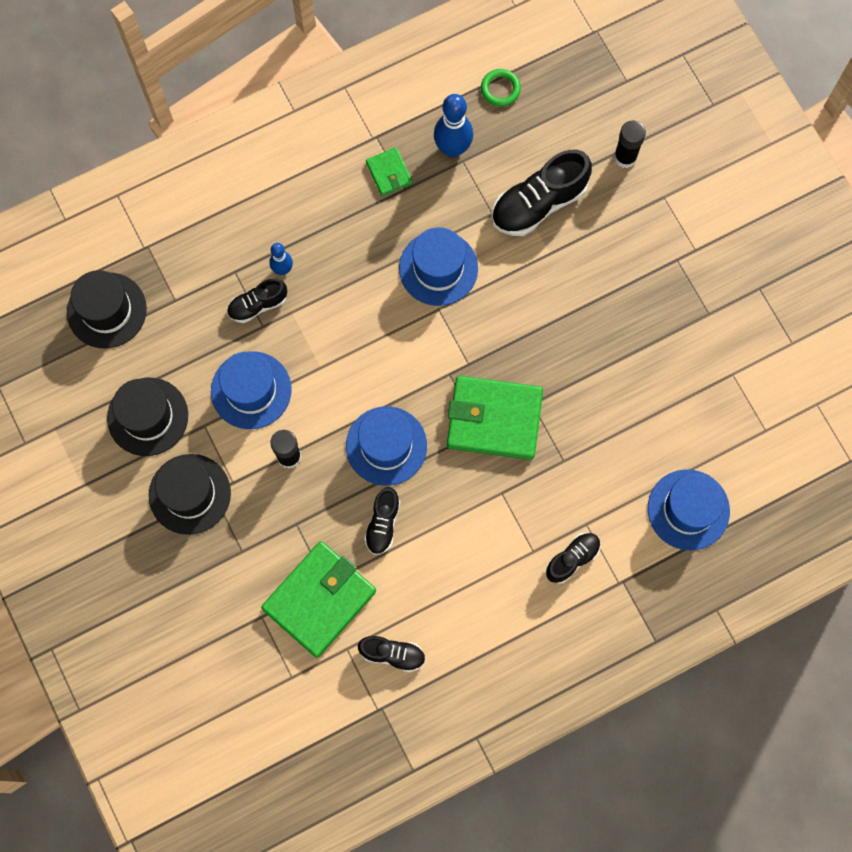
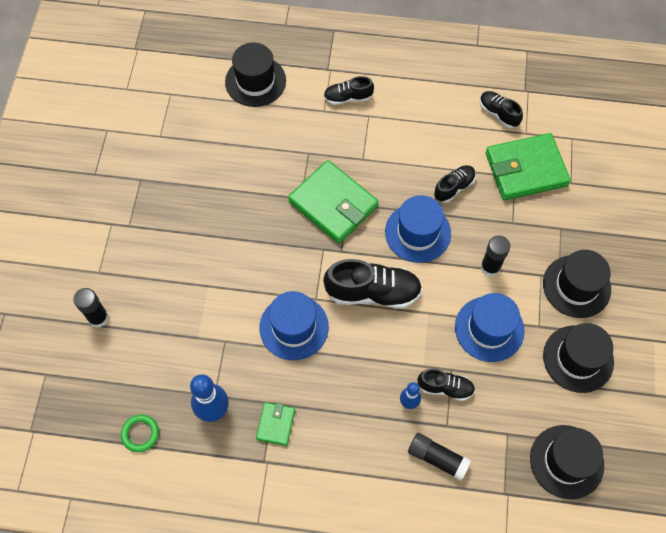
camera: 145 degrees left, 10 degrees down
(225, 238) = (437, 458): none -> black glue stick
(539, 203) = (186, 326): black shoe -> black shoe (373, 292)
(688, 509) = (255, 81): blue hat -> black hat

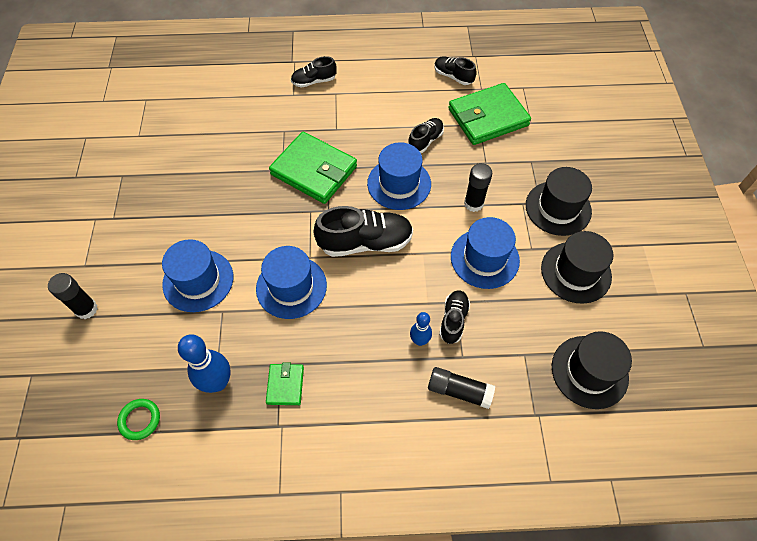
camera: 10 degrees left, 5 degrees down
(205, 306) = (198, 280): none -> blue hat
(255, 81) = (226, 79): black hat -> none
(445, 388) = (453, 320): black shoe -> black shoe turned 75 degrees counterclockwise

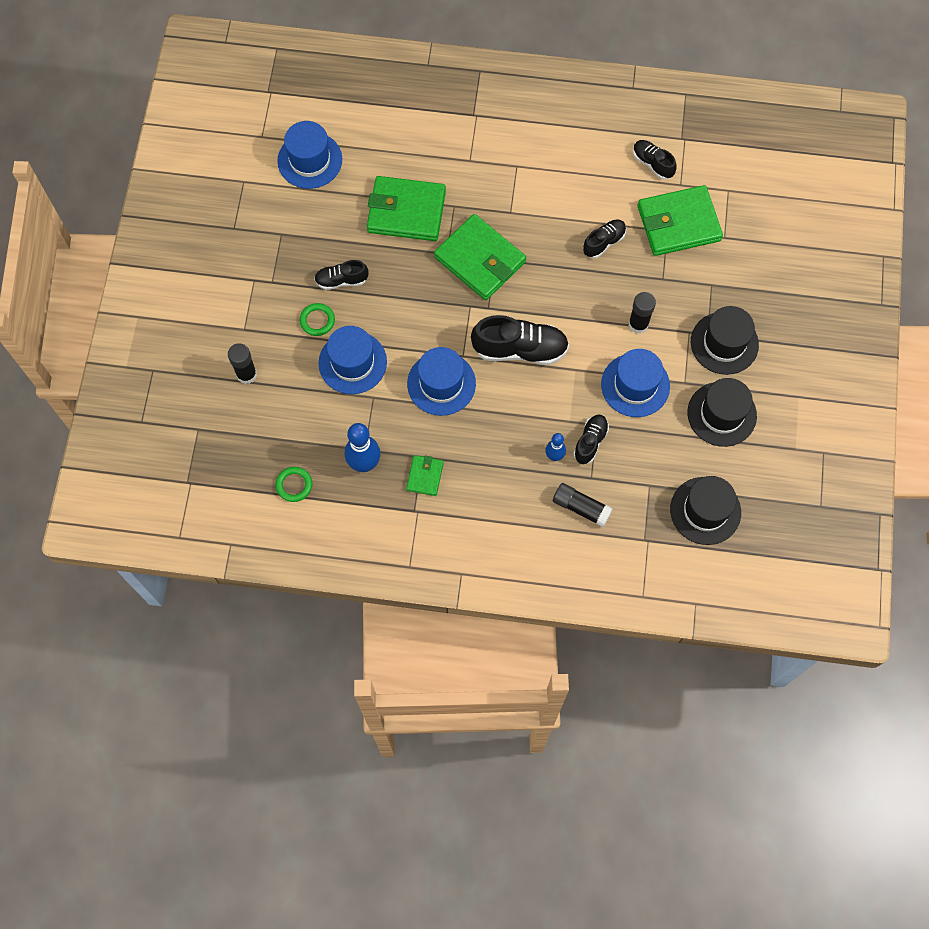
camera: 10 degrees right, 10 degrees up
(160, 246) = (317, 321): none -> green ring
(240, 141) = (406, 211): none -> green wallet
(314, 81) = (495, 146): black shoe -> black shoe (341, 280)
(399, 184) = (566, 289): blue hat -> blue hat (310, 160)

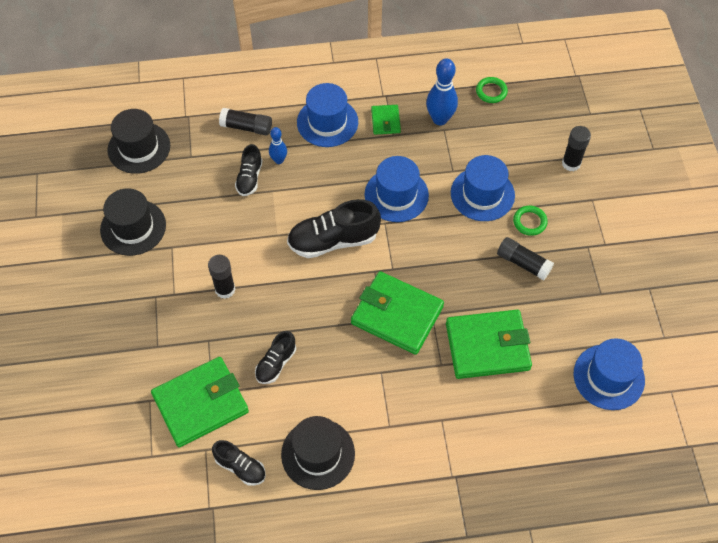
camera: 165 degrees right, 10 degrees down
(341, 280) = (523, 263): black shoe -> black glue stick
(635, 385) = (218, 234): blue hat -> blue hat (327, 122)
(724, 343) = (137, 291): black hat -> black hat (318, 454)

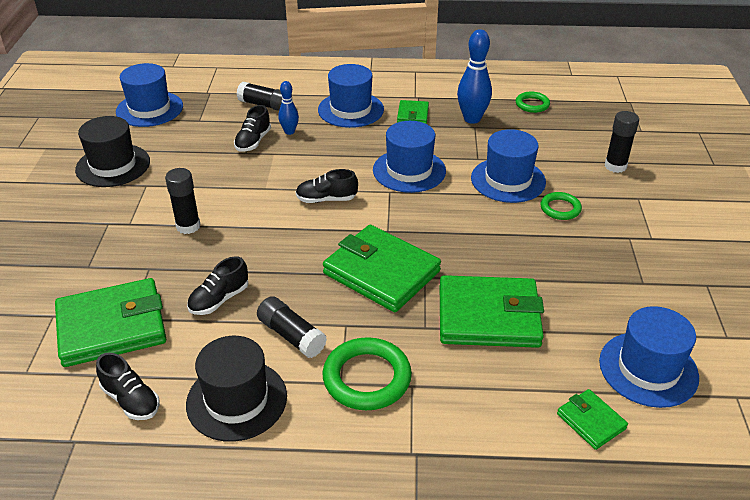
camera: 10 degrees right, 20 degrees down
(139, 148) = (149, 109): black hat -> blue hat
(333, 240) = (326, 199): black shoe -> black shoe, size x0.57
(407, 419) = (367, 378): none -> green ring
(523, 263) = (547, 243): black glue stick -> black glue stick (291, 335)
(571, 429) = (591, 421): none -> green wallet

